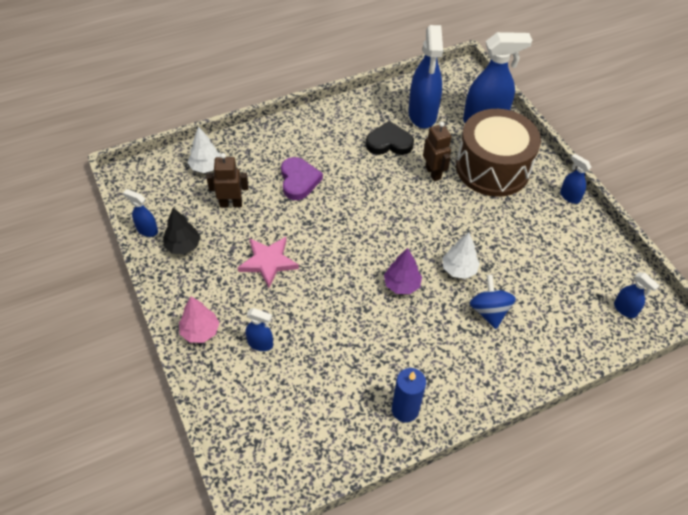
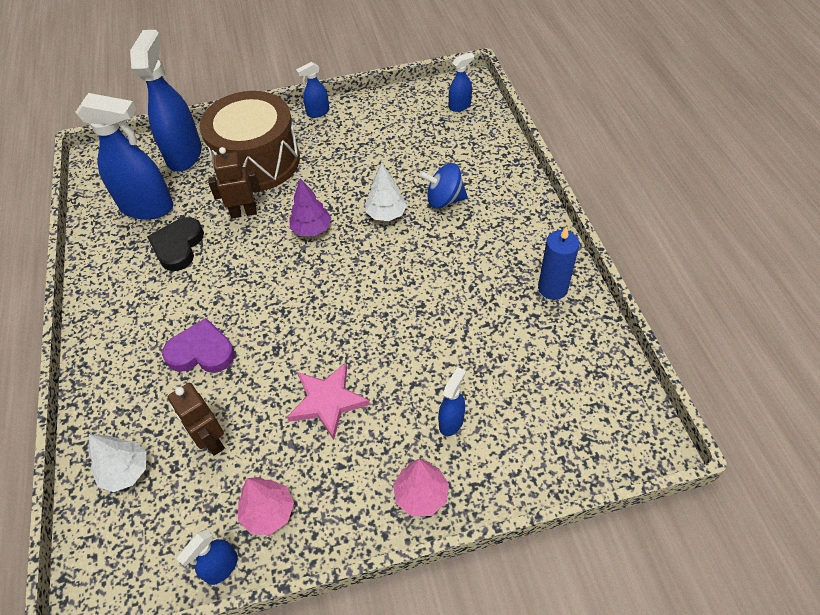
camera: 75 degrees left, 0 degrees up
(183, 246) = (268, 513): black tree -> pink tree
(231, 204) = (211, 441): brown robot -> brown robot turned 45 degrees counterclockwise
(401, 285) = (395, 267): purple tree -> purple tree (311, 229)

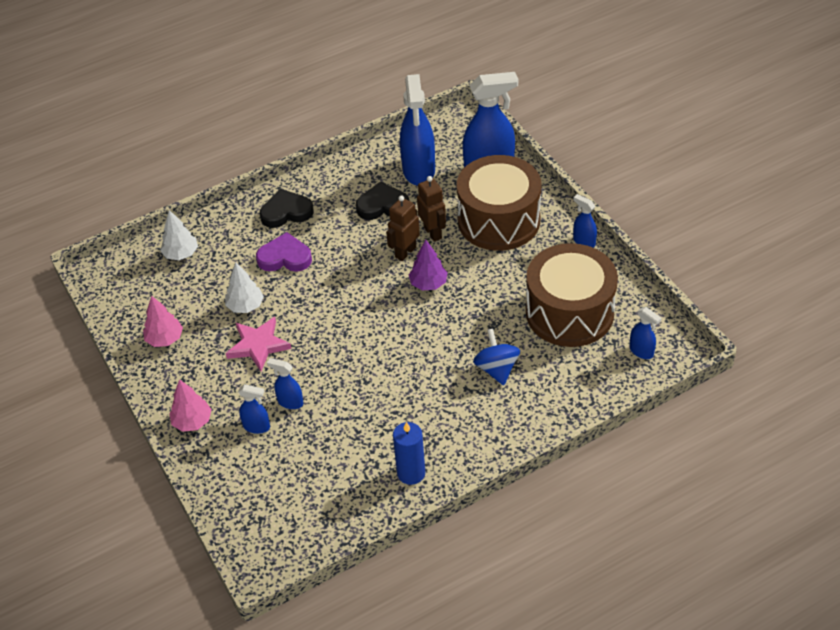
camera: 75 degrees right, 5 degrees down
(128, 338) = (286, 212): none -> black heart
(201, 351) = (285, 257): purple heart -> purple heart turned 75 degrees counterclockwise
(211, 441) = (212, 290): brown robot -> brown robot (405, 252)
(221, 567) = (124, 327): blue spray bottle -> blue spray bottle (290, 402)
(386, 214) = (463, 330): white tree -> white tree (245, 306)
(397, 138) = (569, 312): none -> brown drum

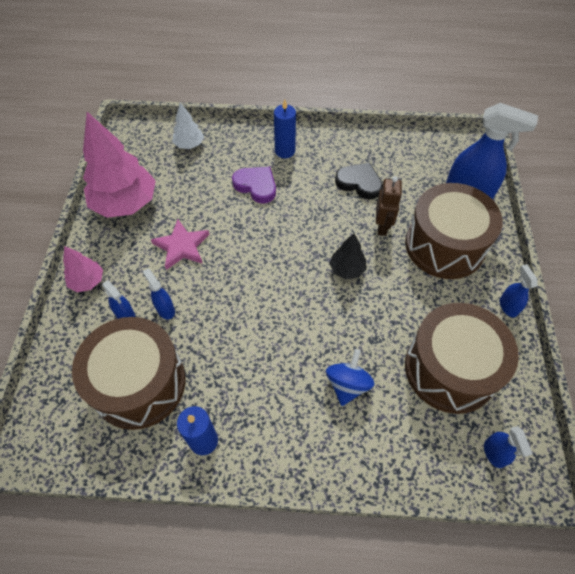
camera: 30 degrees right, 10 degrees up
(165, 339) = (125, 203): pink tree -> pink tree, size x2.03
(245, 306) = (199, 209): white tree -> none
(286, 212) = (285, 151): black heart -> blue candle
(318, 467) = (139, 383): none -> brown drum
(405, 252) = (348, 231): brown robot -> none
(419, 171) = (408, 169): blue spray bottle -> none
(428, 284) = (347, 269): purple tree -> black tree

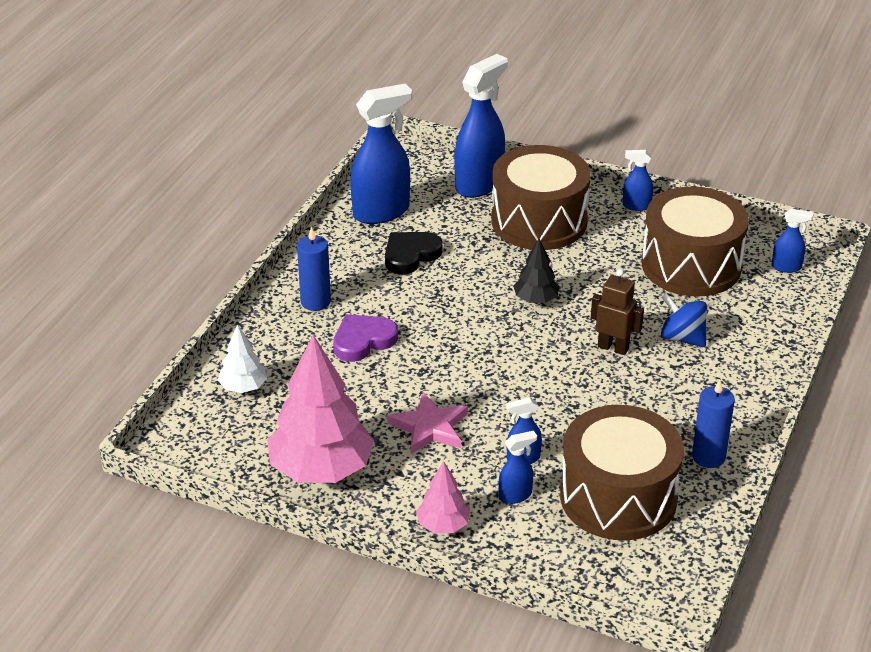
camera: 70 degrees left, 20 degrees down
(382, 227) = (488, 257): brown robot -> brown robot (613, 347)
(398, 154) = (382, 212): none -> blue spray bottle

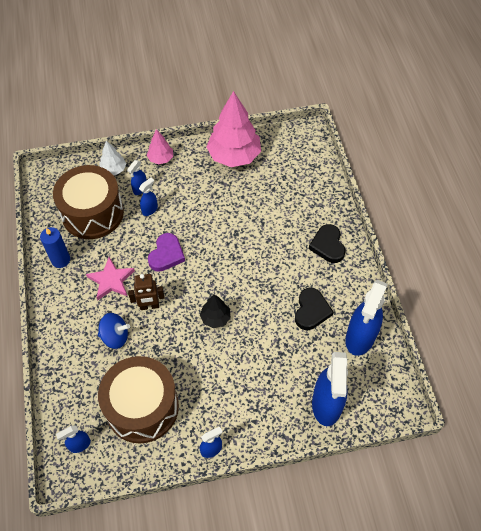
camera: 145 degrees right, 20 degrees up
(243, 387) = (308, 176): white tree -> white tree (113, 170)
(315, 302) = (328, 245): blue candle -> black heart
(363, 341) = (280, 234): purple heart -> purple heart (166, 254)
(430, 427) = (205, 203): pink star -> pink star (111, 280)
(539, 221) = (262, 391): brown drum -> none

